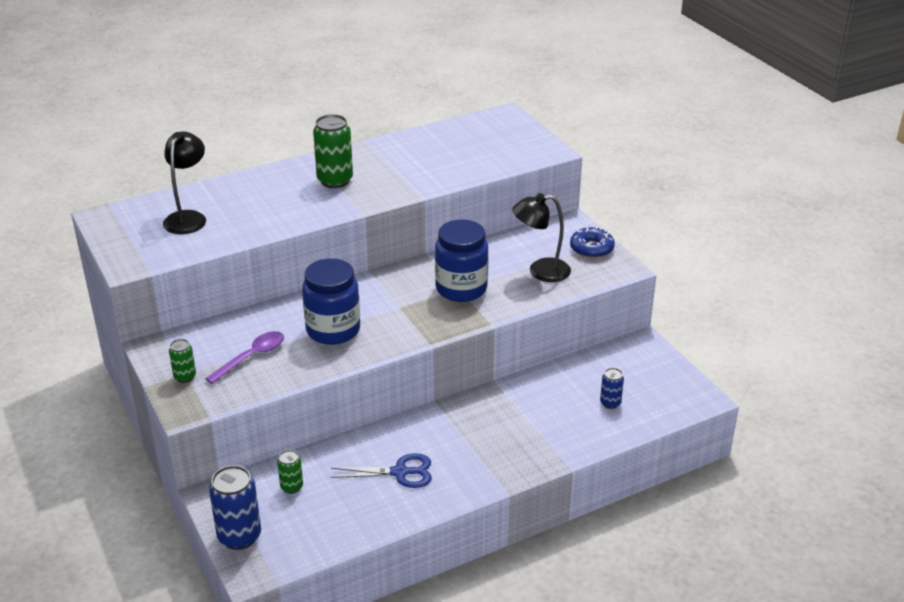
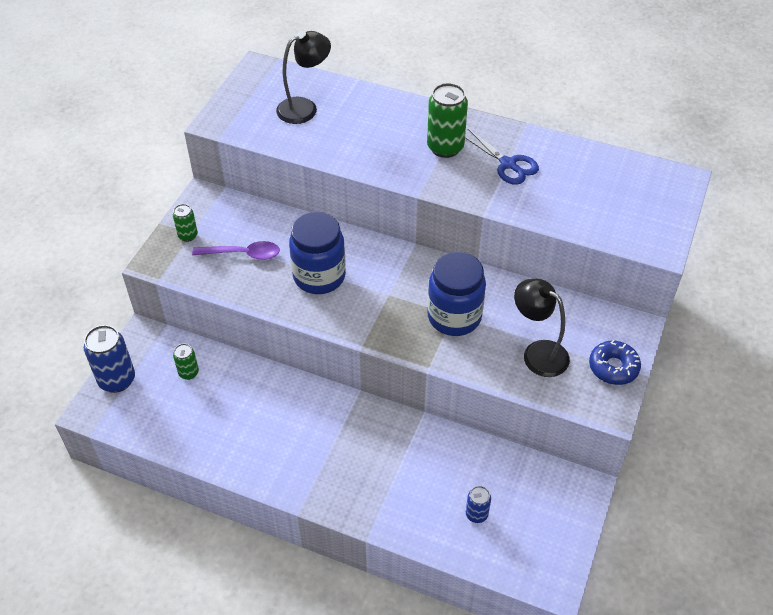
camera: 50 degrees right, 15 degrees up
(400, 472) = (260, 426): blue scissors -> blue scissors (508, 164)

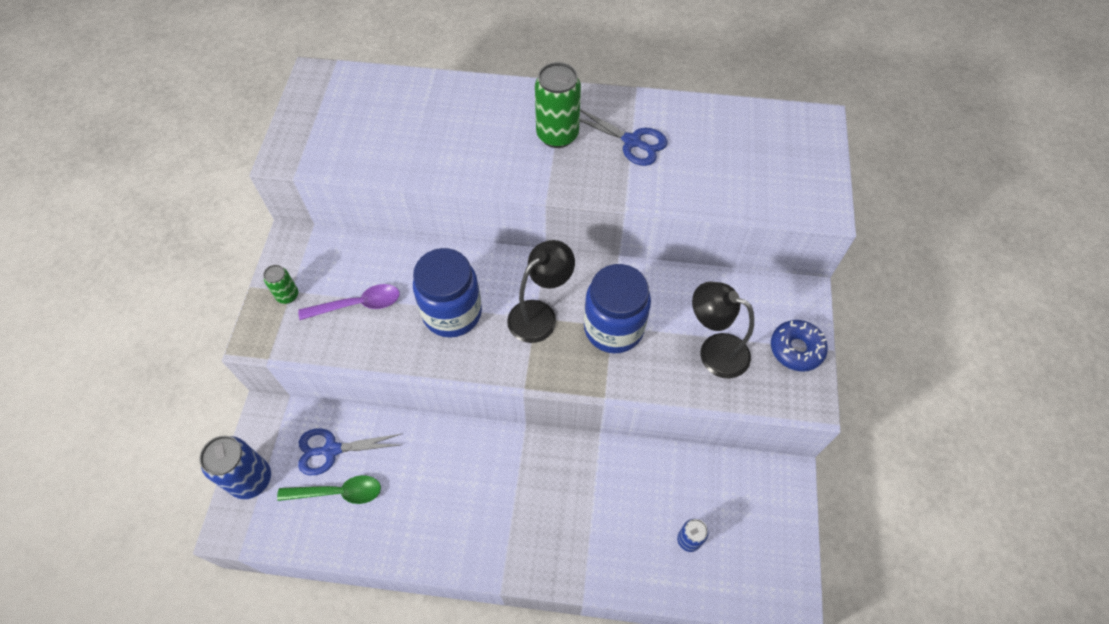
camera: 15 degrees left, 10 degrees up
(185, 406) = (338, 492): none -> green spoon
(188, 373) = (331, 450): green can -> blue scissors
(305, 108) = (384, 117): black lamp -> black lamp (540, 314)

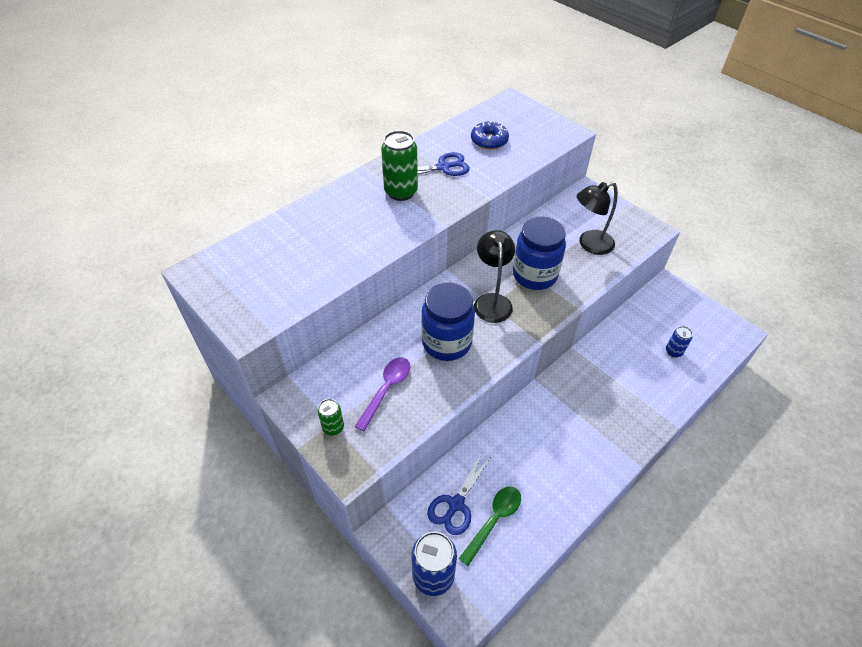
camera: 50 degrees left, 10 degrees down
(796, 349) = (617, 214): blue donut -> blue donut (489, 141)

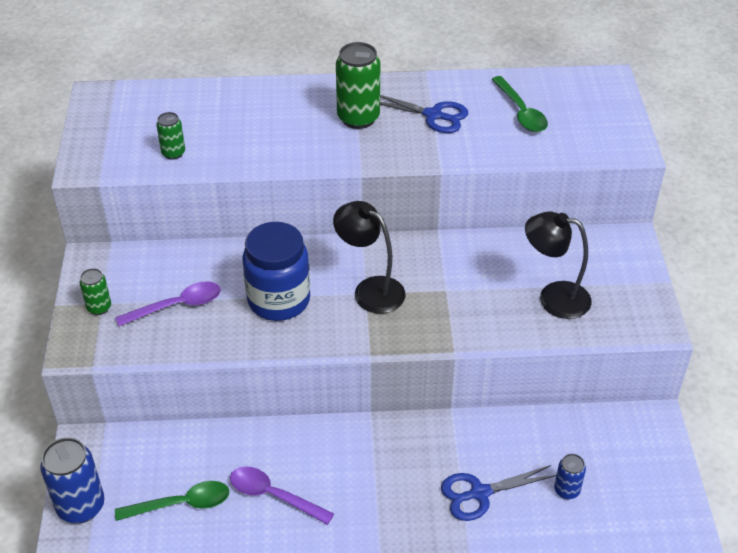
camera: 40 degrees right, 5 degrees down
(304, 281) = (173, 153): none -> green can
(456, 504) = (164, 466): blue scissors -> blue scissors (479, 493)
(489, 141) = (521, 112): blue donut -> green spoon
(492, 301) = (370, 290): black lamp -> black lamp turned 90 degrees counterclockwise
(534, 275) = (448, 292): blue jar -> none
(539, 471) = (273, 495): none -> purple spoon

